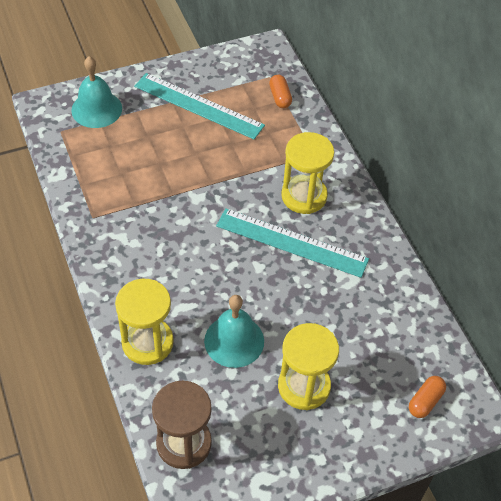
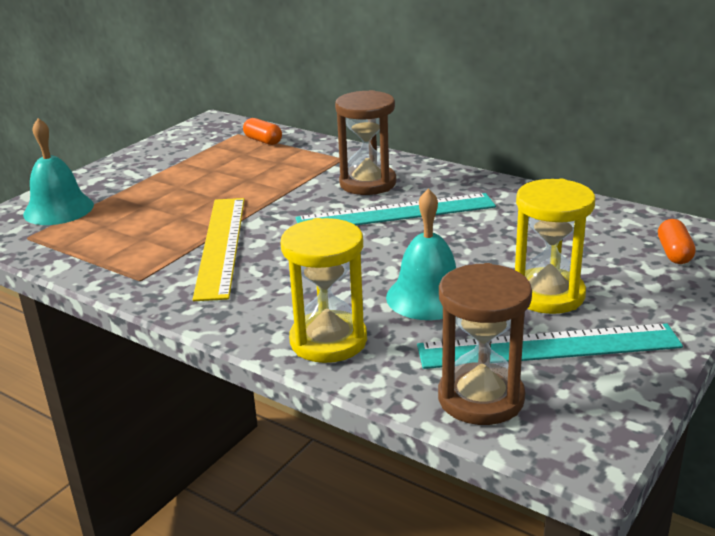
camera: 30 degrees left, 25 degrees down
(160, 210) = (221, 245): none -> yellow ruler
(198, 106) = (181, 171): turquoise ruler -> turquoise ruler (548, 346)
(304, 196) = (367, 183): yellow hourglass -> brown hourglass

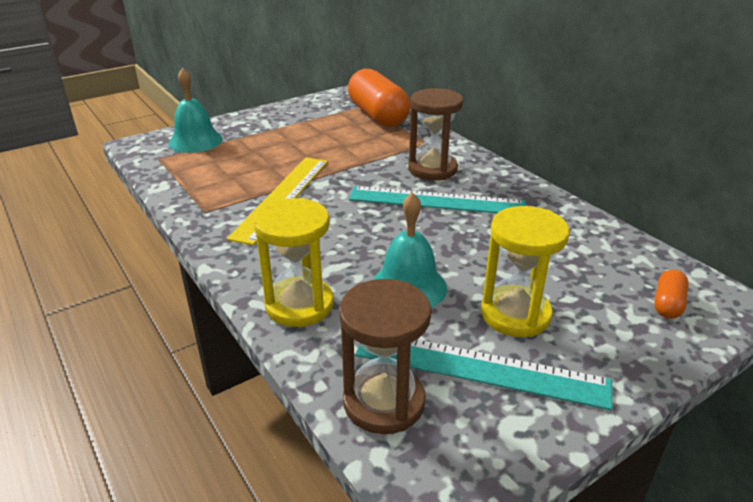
camera: 20 degrees right, 5 degrees up
(263, 141) = (378, 115): orange capsule -> orange capsule, size x2.30

